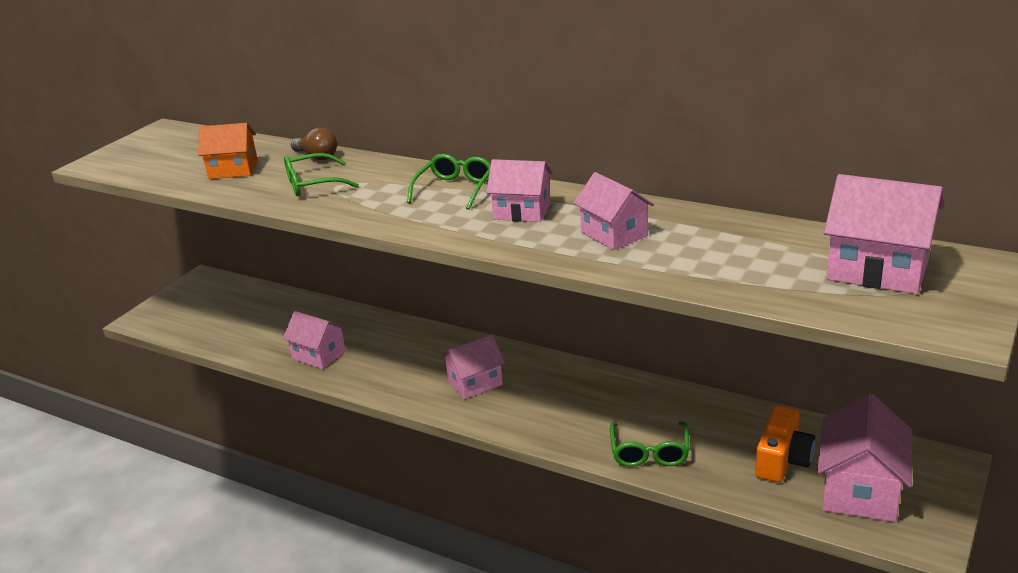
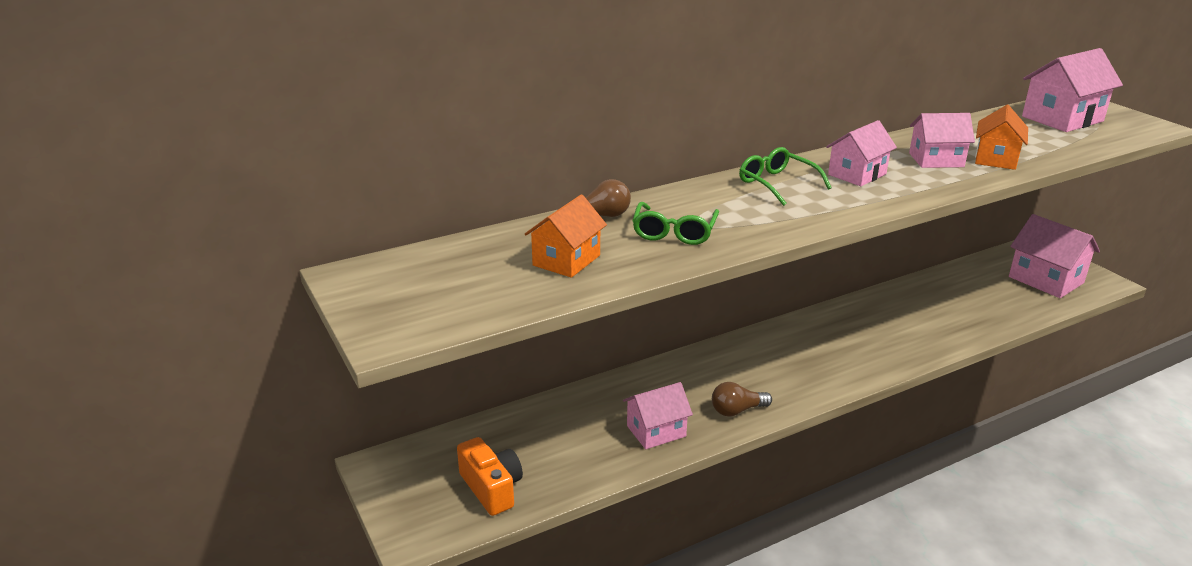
camera: 60 degrees left, 0 degrees up
(378, 379) = (737, 410): none -> brown light bulb
(475, 383) = (794, 365): pink house -> none
(649, 452) = (955, 329): green glasses -> none
(663, 260) = (996, 159): none -> orange house
(782, 460) = (997, 289): orange camera -> orange camera (491, 488)

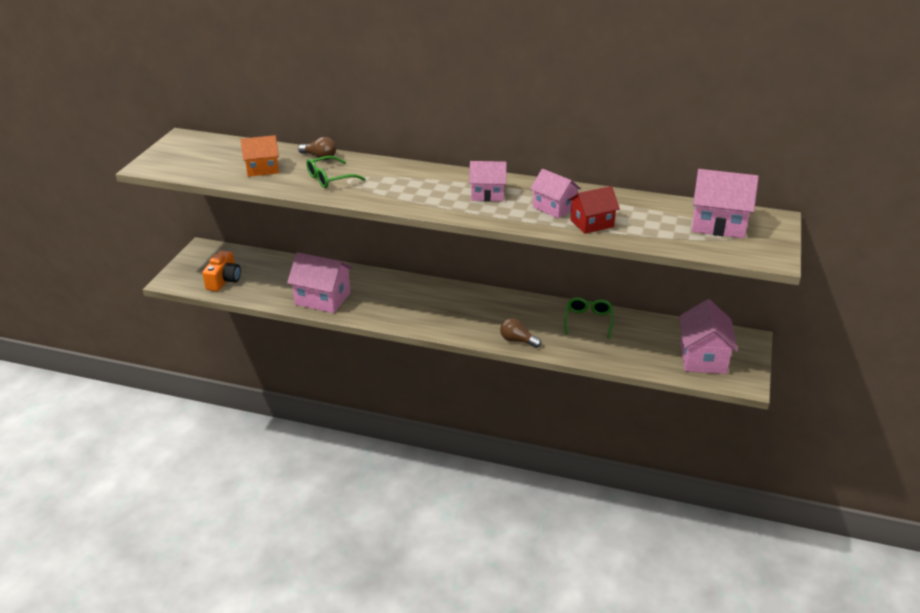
camera: 45 degrees right, 5 degrees up
(656, 431) = (322, 298): pink house -> pink house, size x1.51
(737, 410) = (373, 312): brown light bulb -> brown light bulb (517, 341)
(777, 184) = (434, 180): green glasses -> green glasses (588, 321)
(996, 159) = (592, 223): orange house -> red house

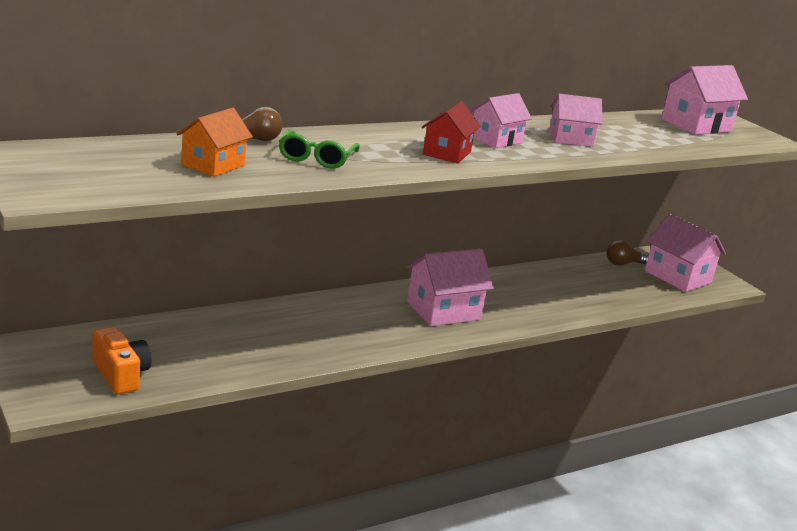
camera: 50 degrees left, 10 degrees down
(322, 298) = (285, 349): pink house -> pink house (443, 311)
(517, 341) = (537, 316): brown light bulb -> brown light bulb (623, 264)
(588, 321) = (556, 278): green glasses -> none
(592, 223) = (624, 144): red house -> red house (447, 153)

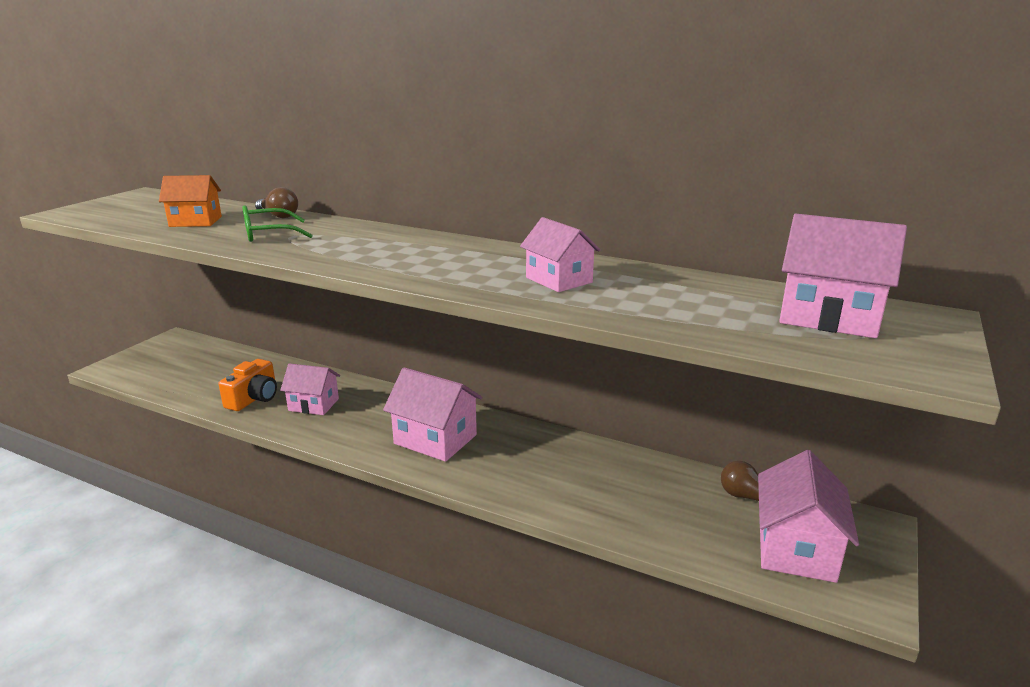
camera: 60 degrees right, 0 degrees up
(120, 375) = (167, 373): orange camera -> orange camera (254, 398)
(447, 153) = (378, 256): red house -> none
(496, 140) = (468, 260): pink house -> pink house (313, 404)

